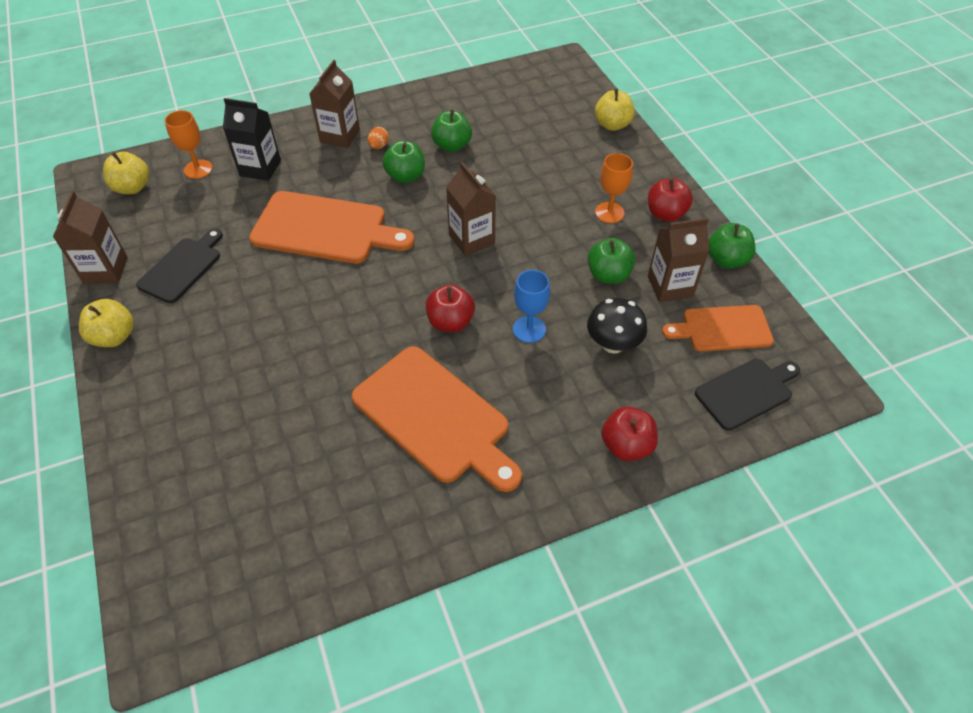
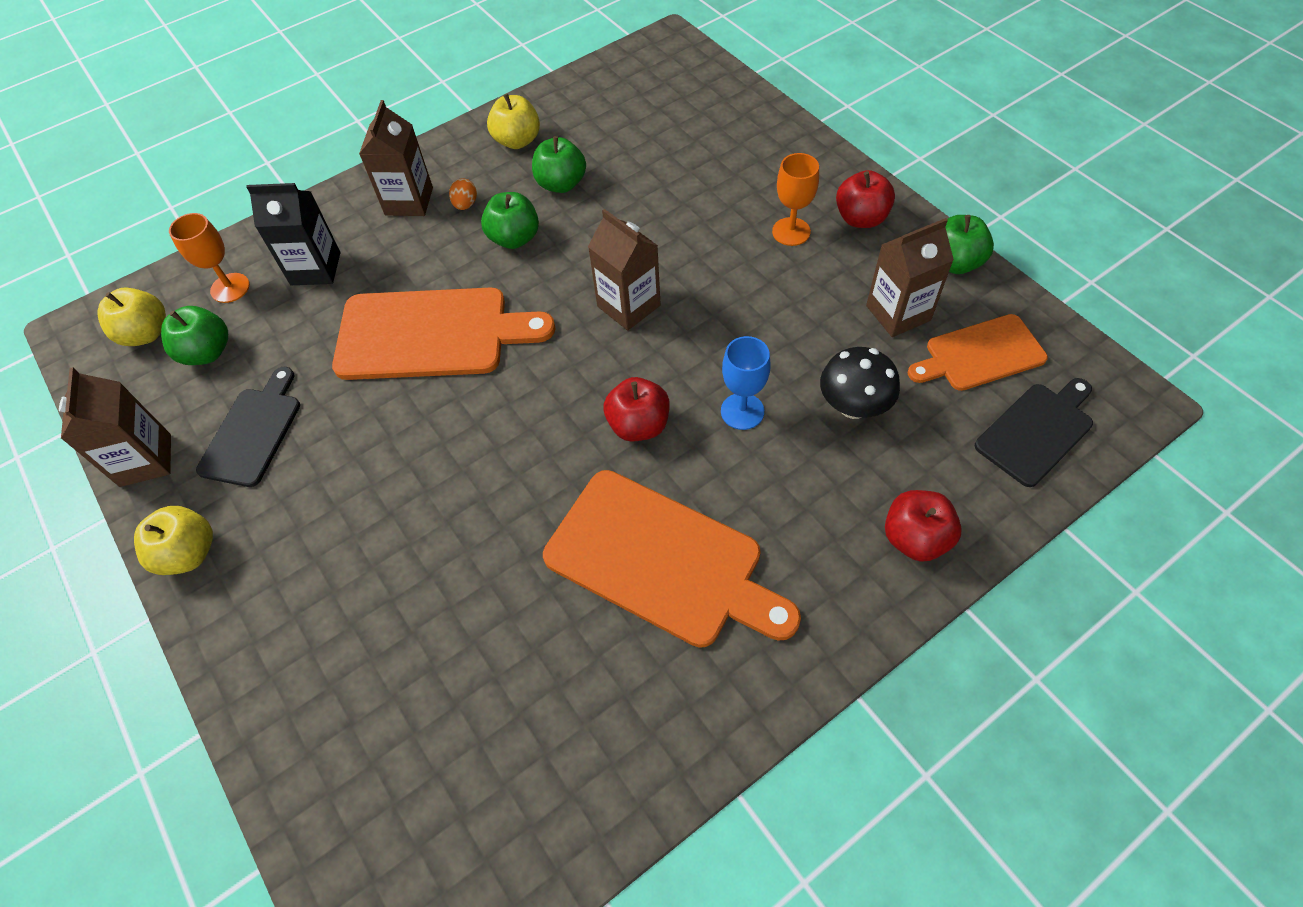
camera: 10 degrees left, 5 degrees up
(608, 275) = (817, 315): green apple -> green apple (207, 352)
(612, 125) = (756, 114): yellow apple -> yellow apple (517, 141)

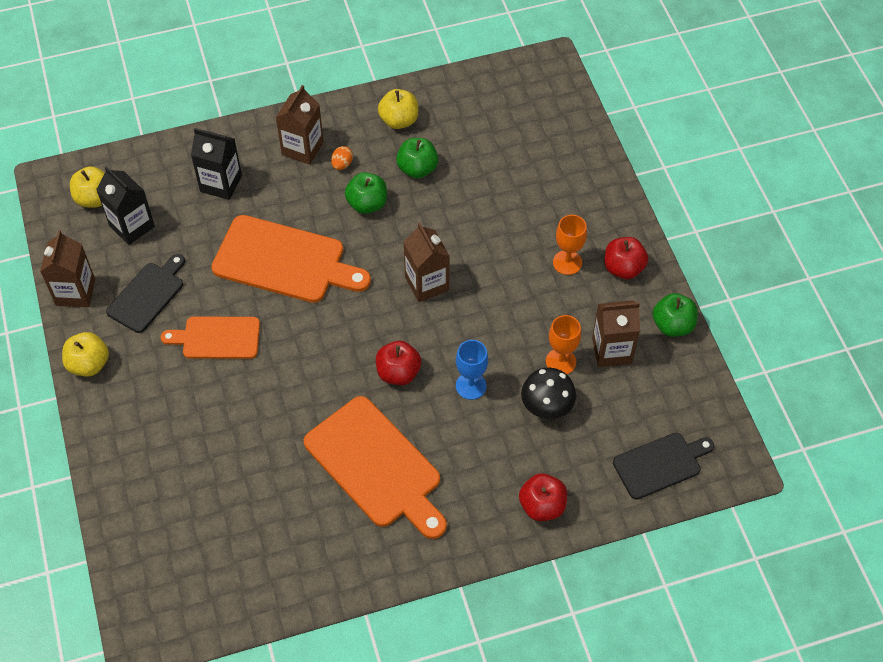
camera: 15 degrees right, 0 degrees up
(207, 352) = (132, 226): green apple -> black carton
(230, 288) = (158, 180): orange goblet -> orange goblet (561, 361)
(980, 354) = (652, 399): orange cutting board -> orange cutting board (217, 338)

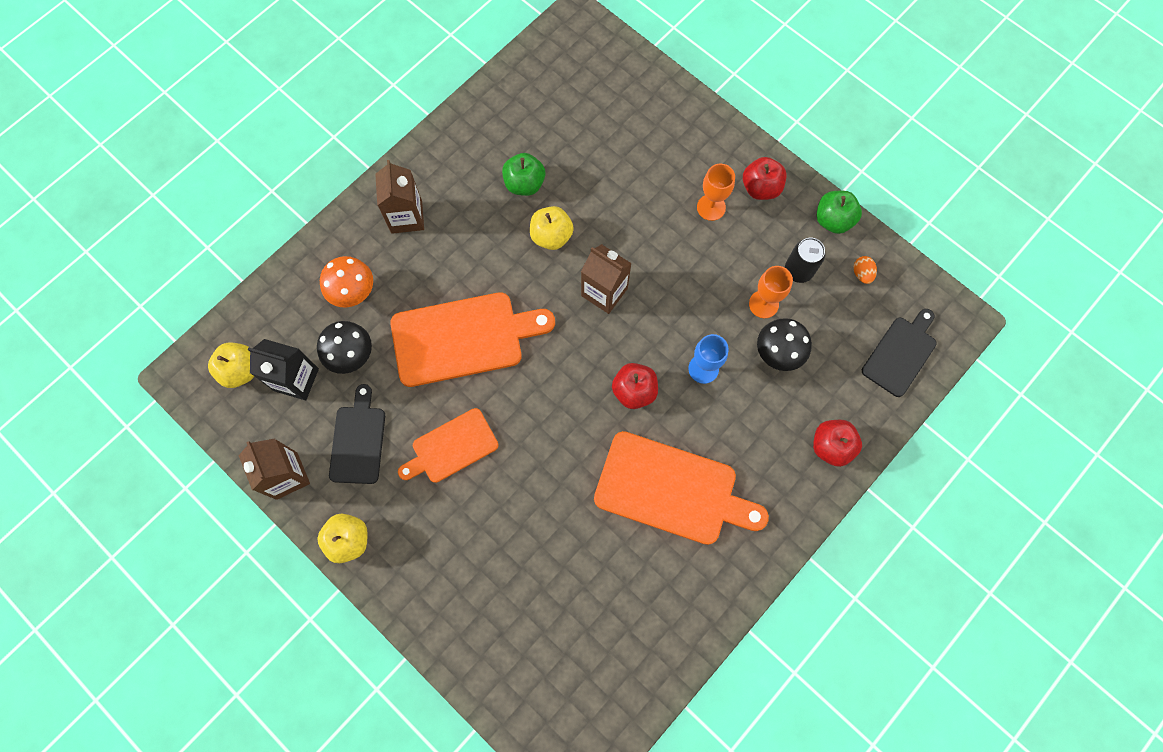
camera: 30 degrees left, 15 degrees up
(186, 229) = (351, 355): none -> black mushroom
(221, 183) = (353, 292): black carton -> orange mushroom
(342, 164) = (453, 214): orange egg -> orange egg (861, 274)
(367, 204) = (501, 242): green apple -> none
(399, 120) = (477, 144): yellow apple -> yellow apple (551, 236)
(611, 350) = (798, 270): brown carton -> black can

